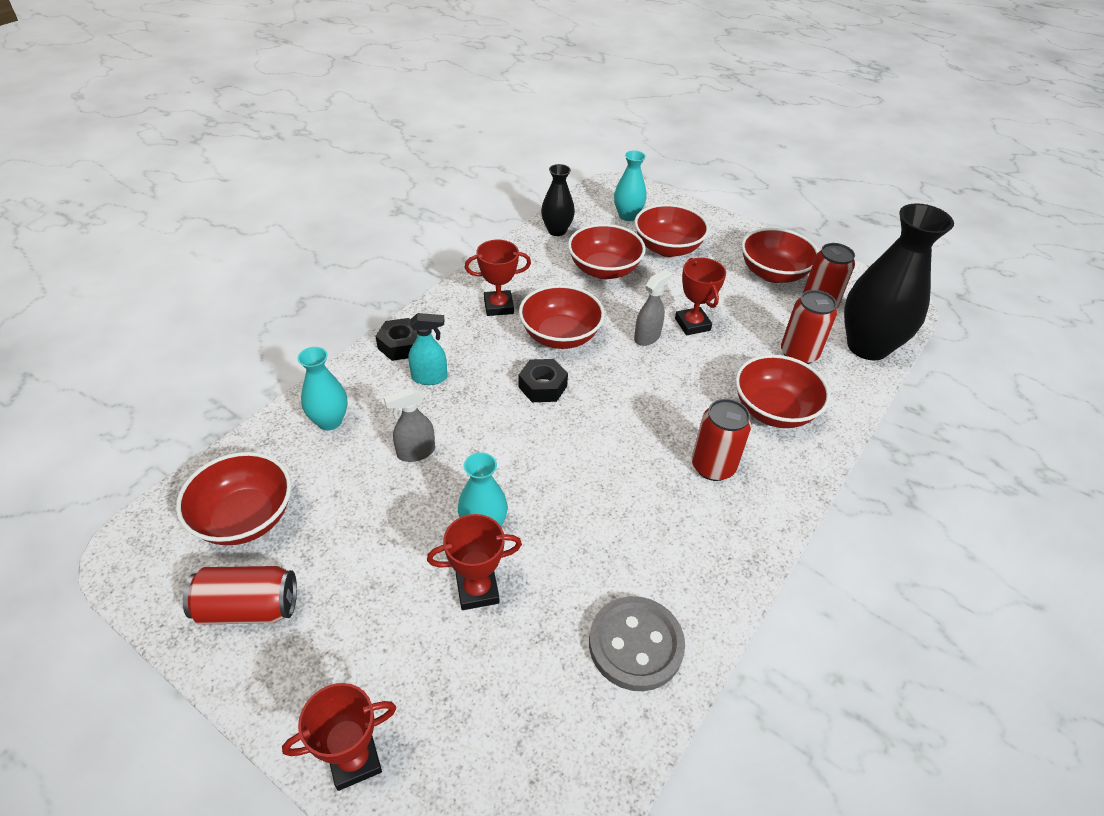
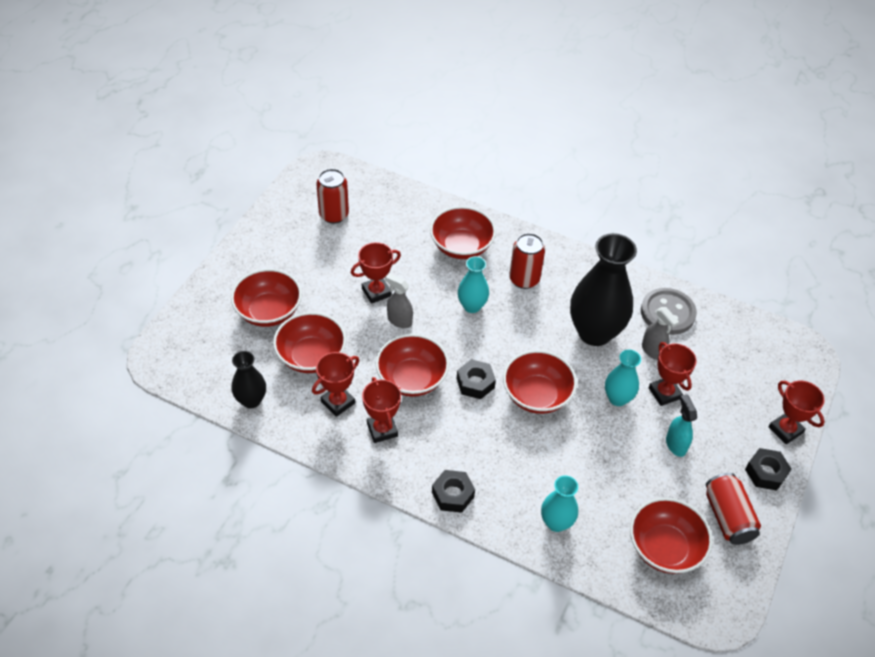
camera: 100 degrees left, 5 degrees up
(291, 692) = (765, 473): none -> black nut
(415, 452) = (568, 453): grey spray bottle -> grey spray bottle (653, 351)
(430, 378) = (487, 463): turquoise spray bottle -> turquoise spray bottle (675, 444)
(541, 281) = (338, 402): none -> red trophy
(627, 216) = (216, 345): turquoise vase -> turquoise vase (472, 306)
(773, 273) = (296, 240): red bowl -> red bowl (536, 395)
(798, 354) = (397, 230): red can -> none
(867, 346) = (379, 192): black vase -> black vase (594, 332)

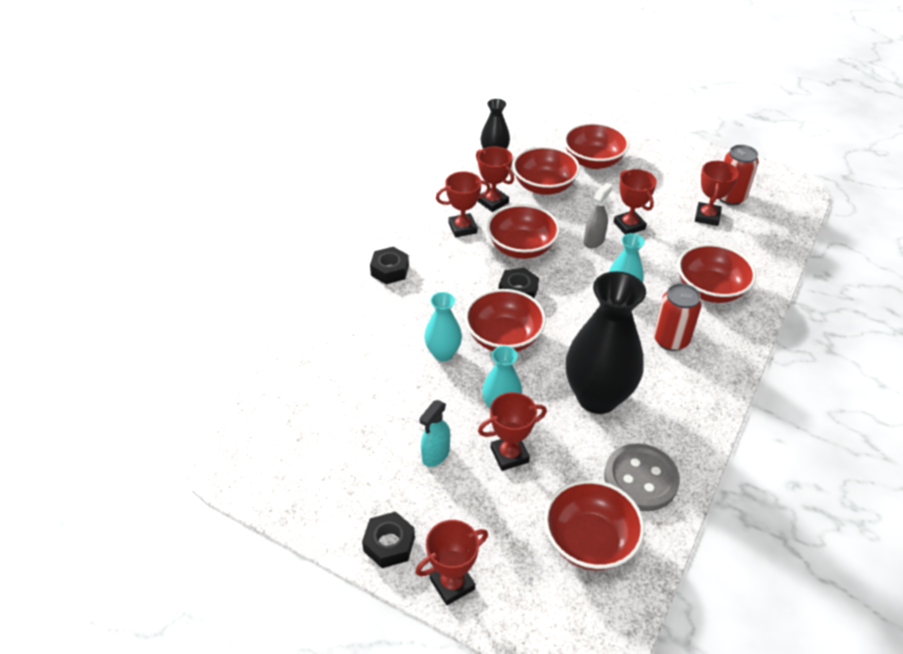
camera: 95 degrees right, 5 degrees down
(362, 235) = (707, 217): none -> red trophy
(556, 522) = (350, 340): turquoise vase -> turquoise vase (443, 353)
(653, 351) = (574, 453): grey spray bottle -> none
(664, 548) = (307, 423): red bowl -> red bowl (589, 541)
(675, 444) = (435, 455): turquoise spray bottle -> turquoise spray bottle turned 135 degrees clockwise
(727, 517) = (334, 490): red can -> none

